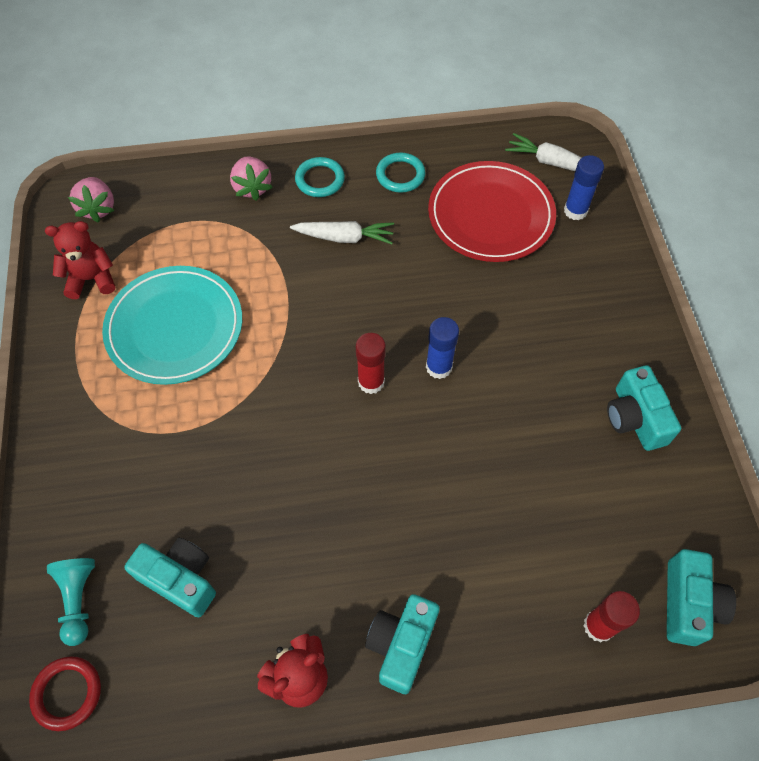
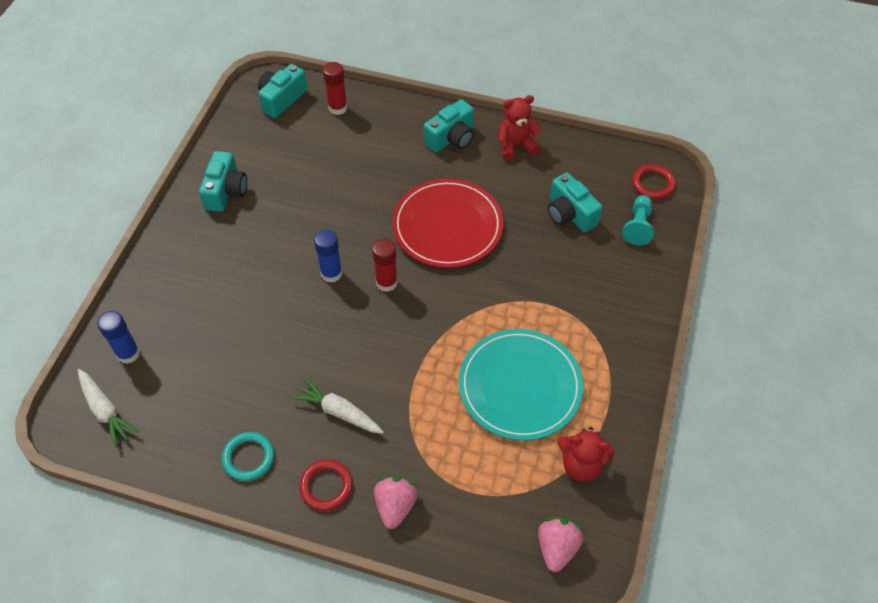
camera: 155 degrees left, 5 degrees down
(320, 180) = (326, 486): turquoise ring -> red ring
(490, 215) = (200, 380): red plate -> red plate (447, 226)

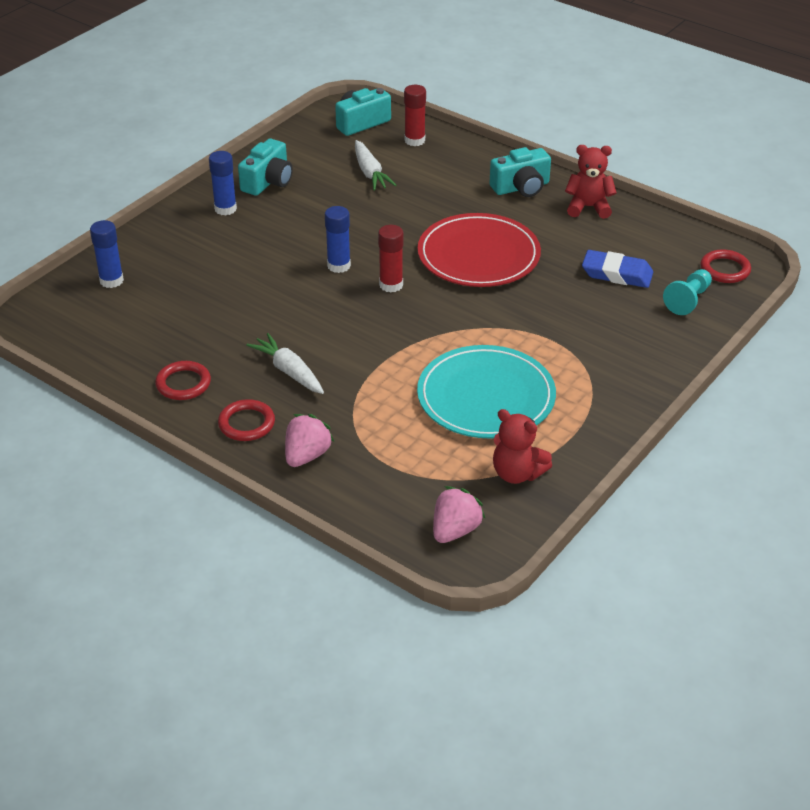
camera: 20 degrees right, 15 degrees down
(105, 411) = (69, 317): white carrot -> white carrot (370, 173)
(200, 235) = (225, 209): none -> blue glue stick
(248, 458) = (183, 384): turquoise ring -> red ring
(570, 214) = (617, 274): turquoise camera -> blue eraser

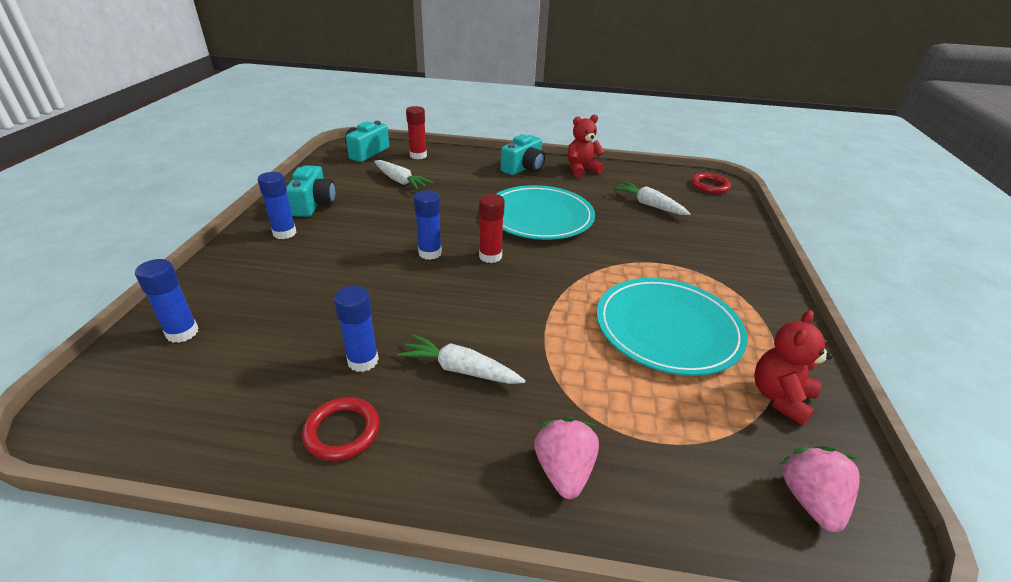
camera: 30 degrees left, 5 degrees down
(224, 342) = (363, 361): none -> blue glue stick
(246, 423) = (459, 456): red ring -> none
(478, 255) = (539, 216): red plate -> turquoise plate
(517, 473) = (780, 397): red teddy bear -> red teddy bear turned 120 degrees clockwise
(617, 274) = (649, 205): blue eraser -> white carrot
(688, 300) = (714, 209): turquoise pawn -> none

